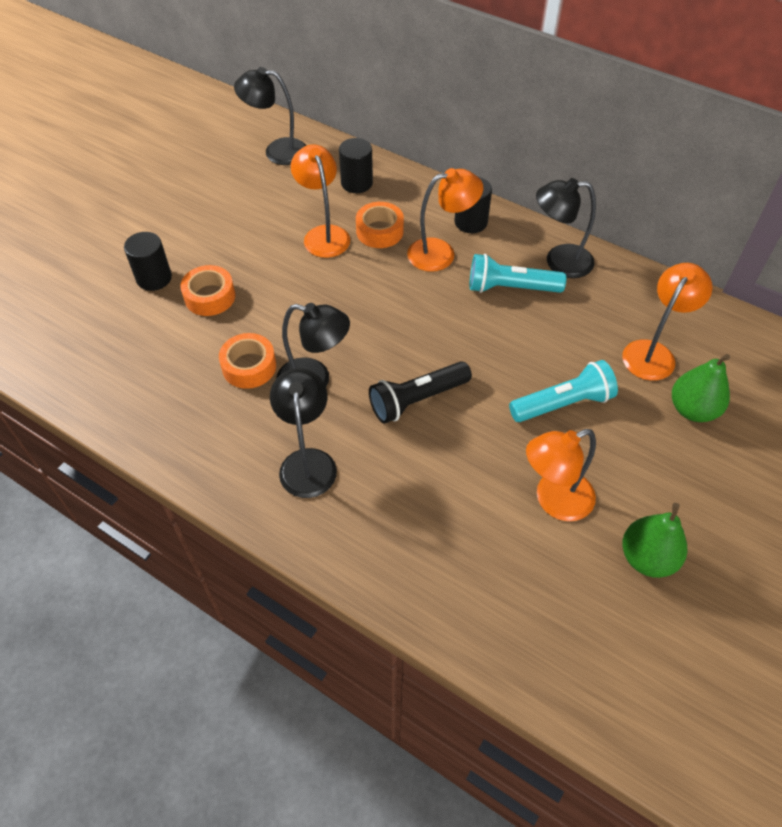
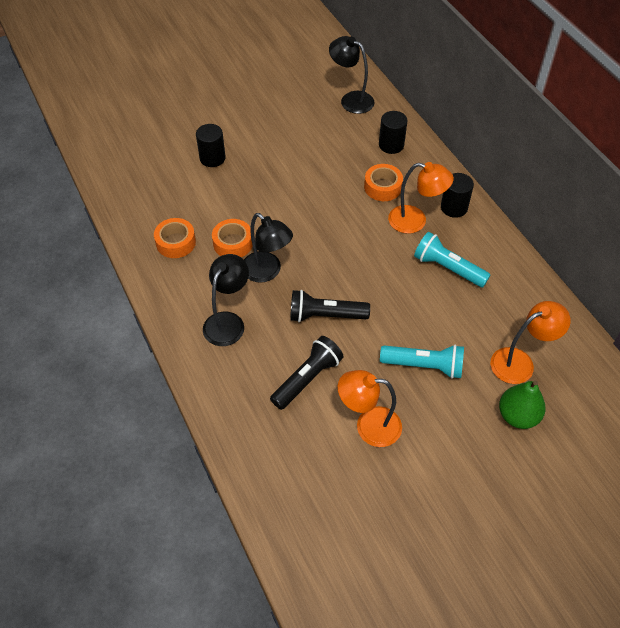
camera: 30 degrees right, 0 degrees up
(210, 297) = (239, 185): orange tape -> orange tape (176, 242)
(323, 234) = (342, 173): orange lamp -> none
(448, 482) = (307, 379): none -> black flashlight
(559, 261) = (499, 264): black lamp -> none
(647, 558) = (404, 495): green pear -> none

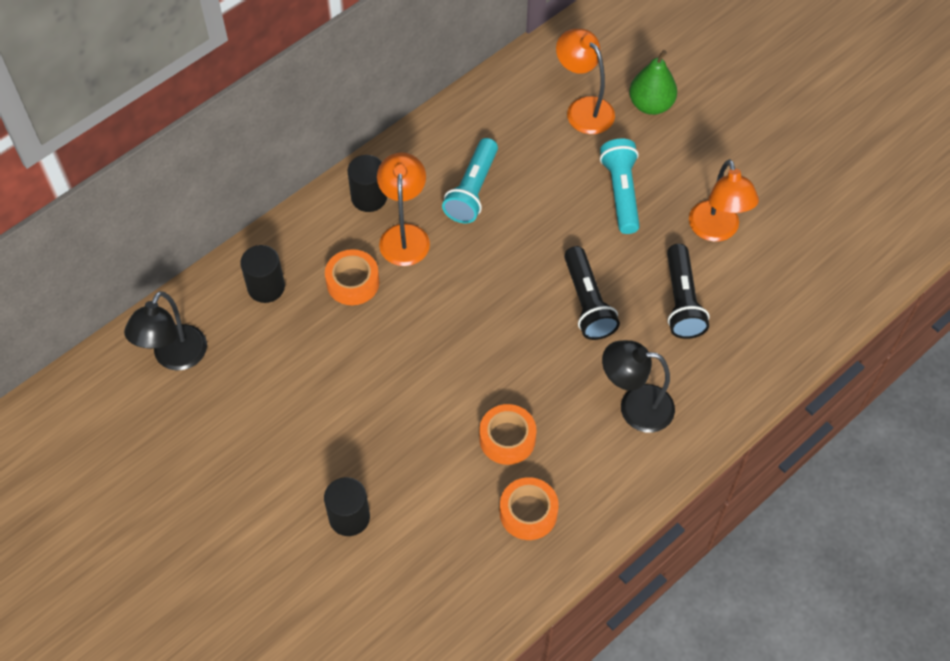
camera: 105 degrees left, 5 degrees up
(267, 272) = (542, 383): black lamp -> none
(307, 379) = (682, 301): black flashlight -> black flashlight turned 120 degrees counterclockwise

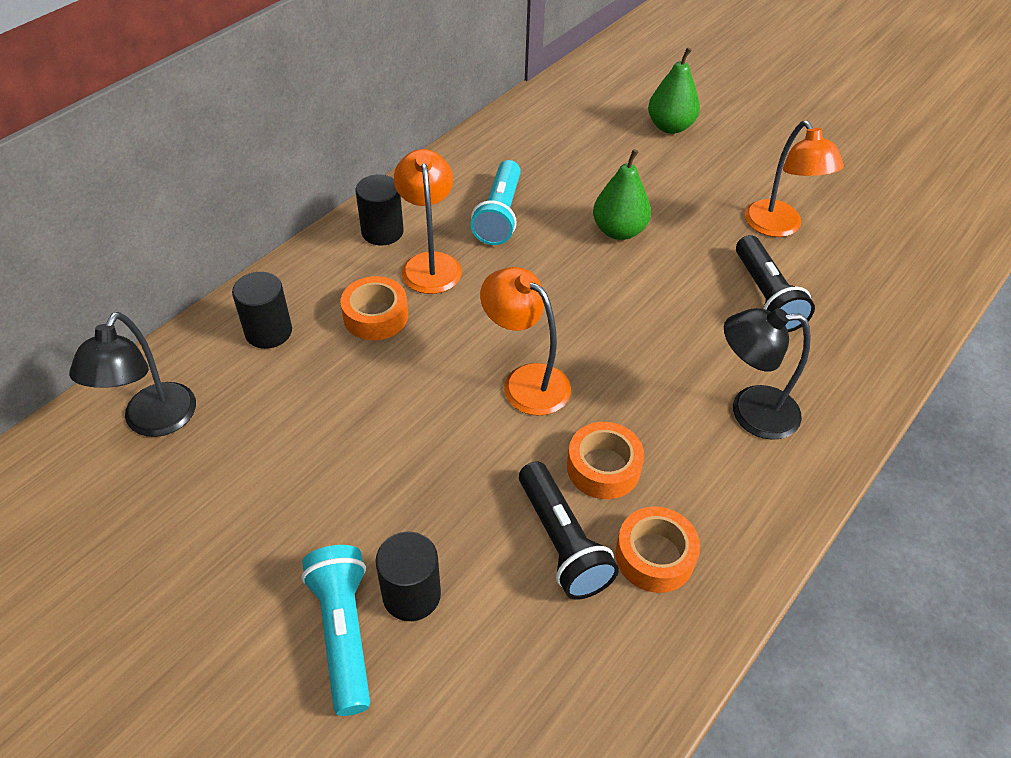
camera: 10 degrees left, 10 degrees down
(573, 219) = (619, 231): none -> green pear
(583, 109) = (601, 135): orange lamp -> orange lamp (525, 381)
(587, 302) = (659, 309): black flashlight -> black flashlight (562, 542)
(621, 193) = (664, 203): turquoise flashlight -> turquoise flashlight (344, 633)

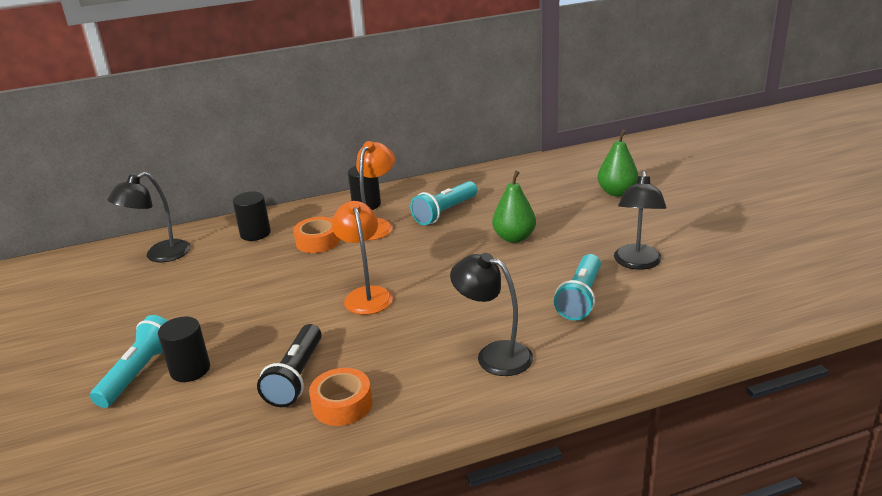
camera: 35 degrees right, 20 degrees down
(603, 467) = (363, 350): orange tape -> none
(766, 296) = (580, 298): black flashlight -> turquoise flashlight
(778, 227) = (637, 263): orange lamp -> black lamp

